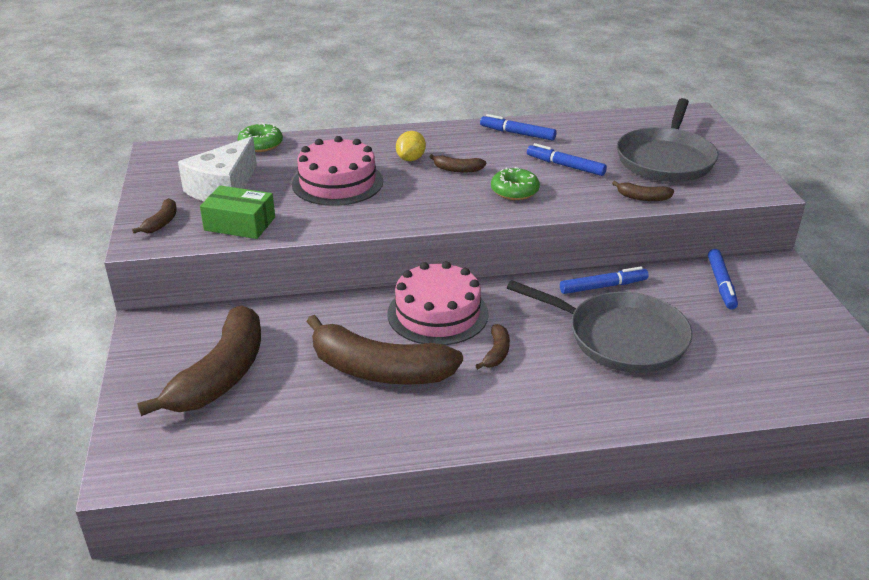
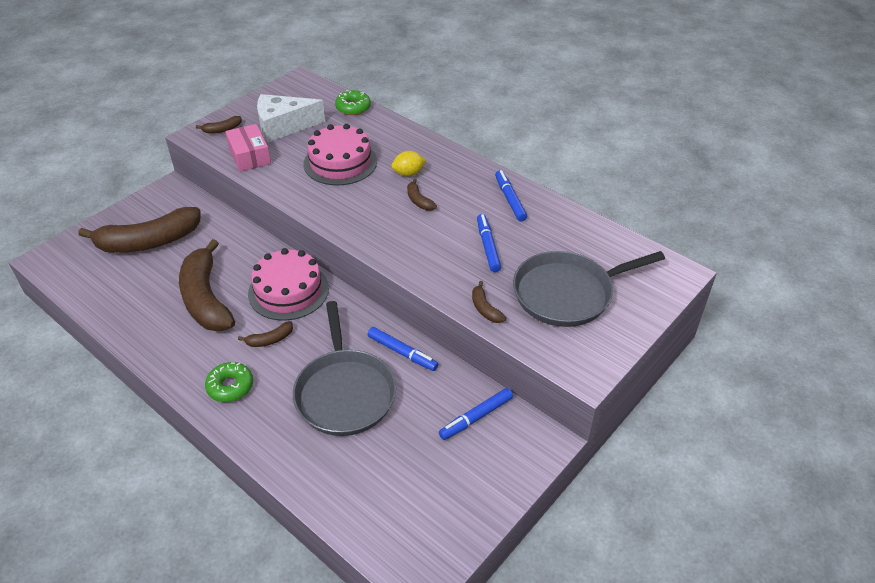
camera: 50 degrees right, 10 degrees up
(240, 224) = (249, 156): green box -> pink box
(514, 191) = (419, 241): green donut -> green donut (230, 386)

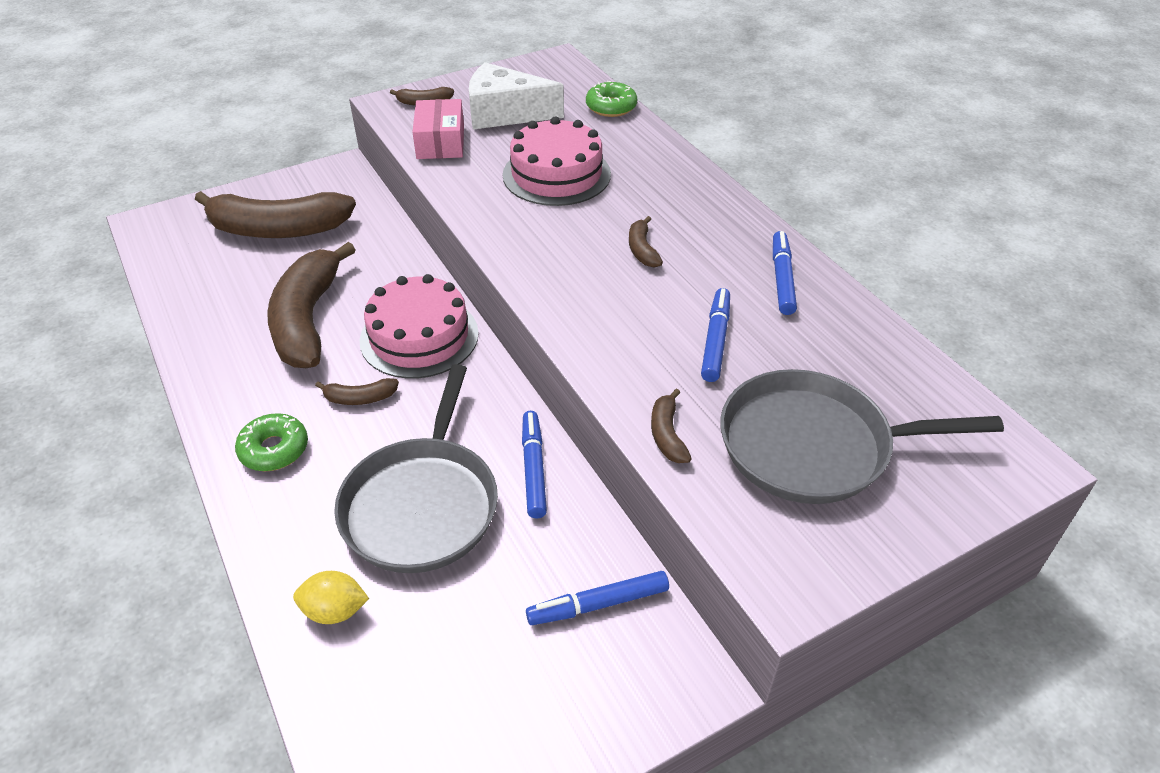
camera: 20 degrees right, 0 degrees up
(402, 352) = (533, 469): blue marker -> blue marker turned 150 degrees counterclockwise
(408, 173) = (645, 209): yellow lemon -> yellow lemon (335, 611)

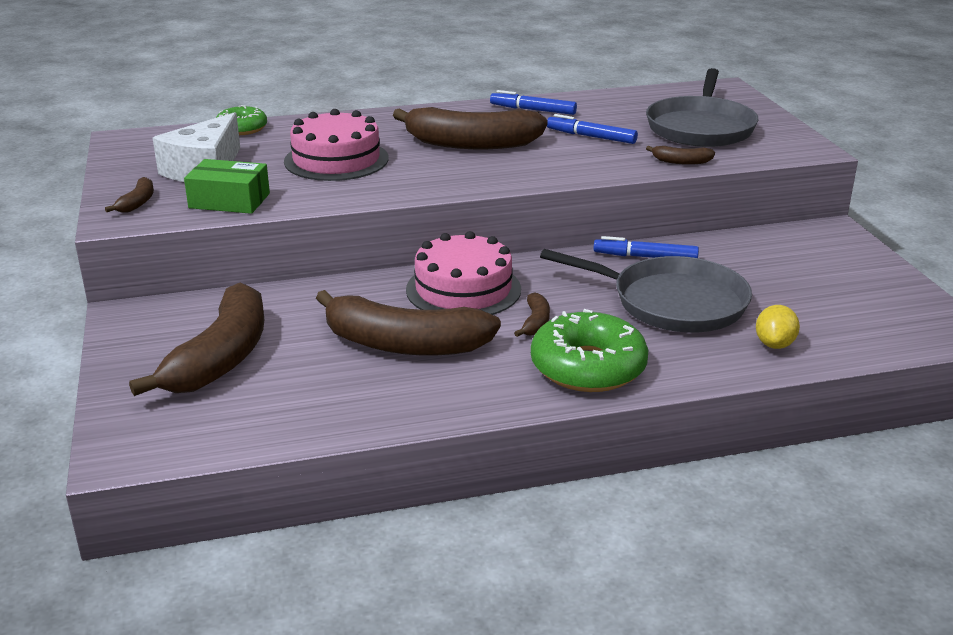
camera: 75 degrees left, 15 degrees down
(274, 449) = (588, 367): green donut -> green donut, size x1.71
(440, 142) = (229, 201): pink box -> green box
(598, 604) = (775, 249): blue marker -> none
(642, 249) = (471, 144): brown banana -> brown banana, size x2.39

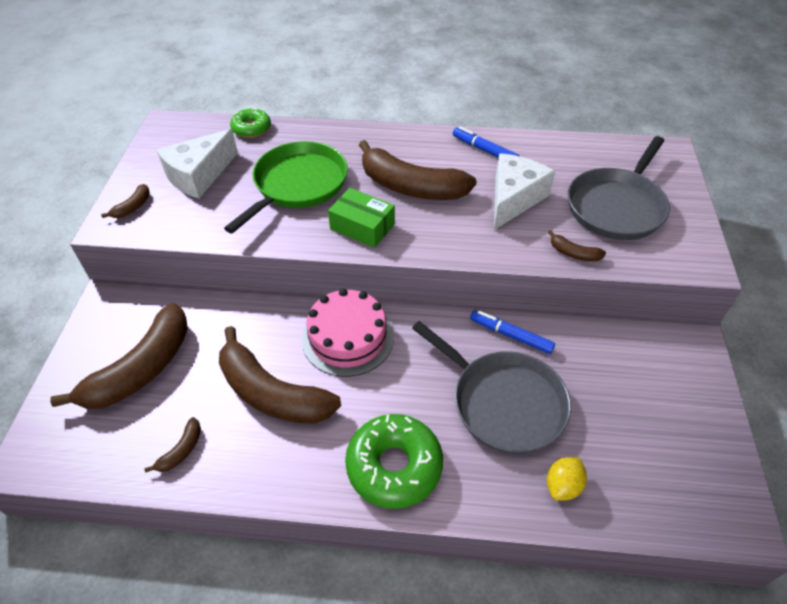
camera: 20 degrees right, 20 degrees up
(229, 201) = (195, 220): green box -> green box (362, 226)
(336, 160) = (297, 185): pink cake -> green pan
(535, 322) = (382, 395): brown banana -> brown banana (181, 450)
(591, 137) = (514, 199): blue marker -> white cheese

